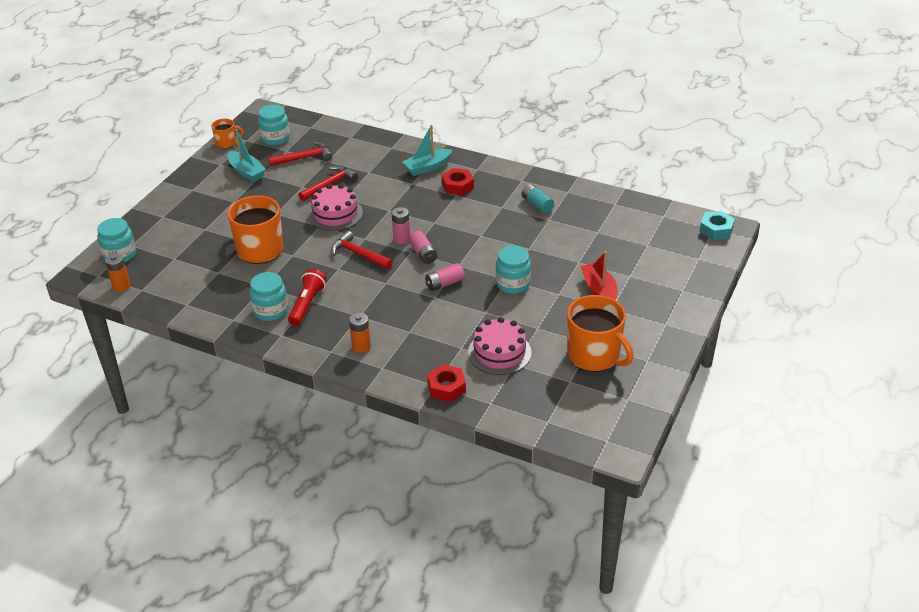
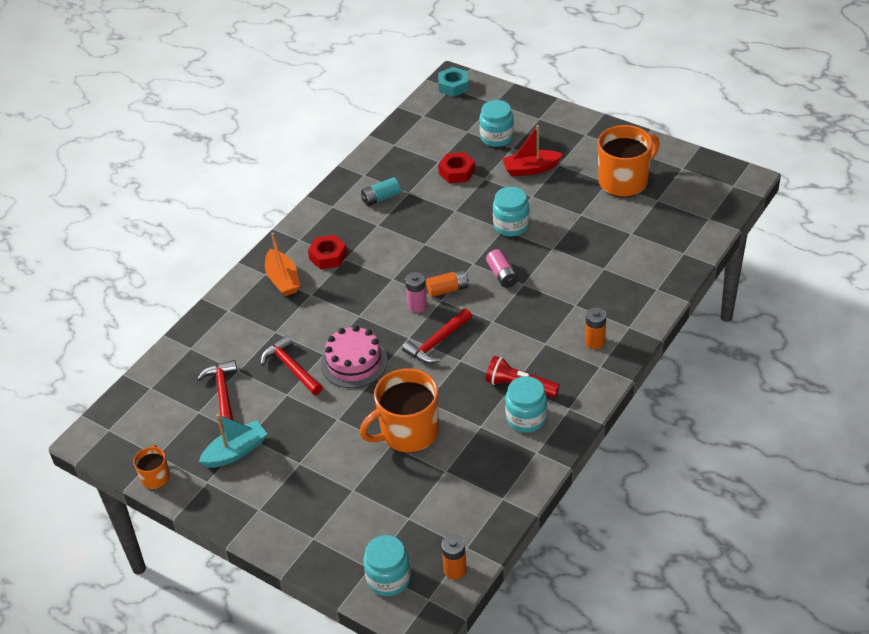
camera: 80 degrees left, 5 degrees up
(275, 138) = (164, 424): turquoise jar -> turquoise jar (497, 137)
(423, 254) = (448, 289): pink battery -> orange battery
(427, 167) = (283, 280): turquoise boat -> orange boat
(446, 387) = (661, 281): red nut -> red nut (457, 172)
(499, 352) = (614, 242): pink cake -> none

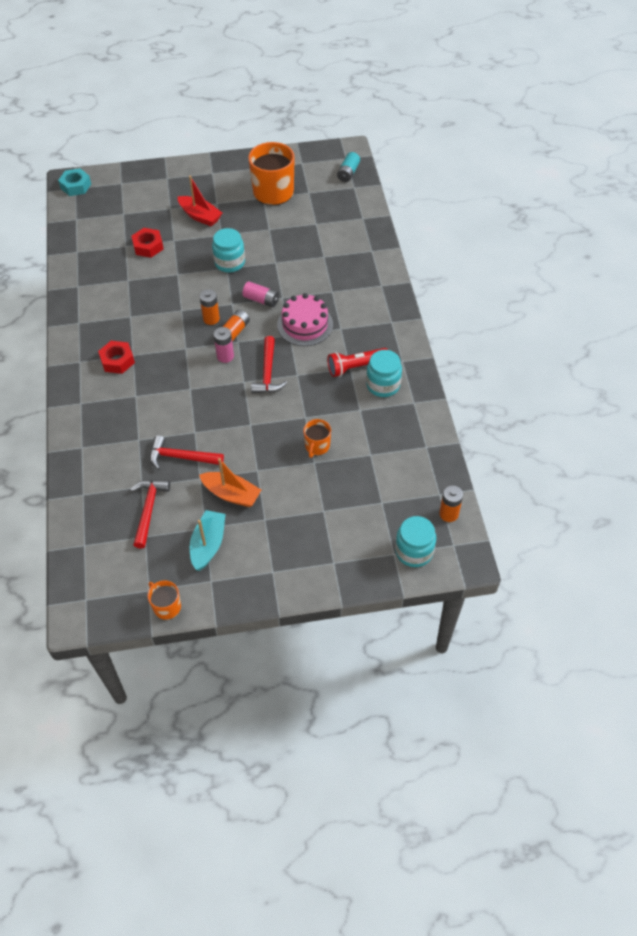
camera: 45 degrees left, 10 degrees up
(223, 393) = (148, 510): red hammer -> red hammer turned 60 degrees clockwise
(283, 280) = (101, 398): orange boat -> orange boat (231, 494)
(354, 362) = (224, 423): pink cake -> pink cake (305, 325)
(381, 198) = (111, 296): turquoise battery -> turquoise battery (348, 173)
(408, 432) = (317, 446): orange mug -> orange mug, size x0.50
(497, 137) = (150, 207): turquoise jar -> none
(531, 169) = (200, 216): red boat -> red boat turned 90 degrees counterclockwise
(595, 342) = (371, 308): orange battery -> orange battery (211, 319)

